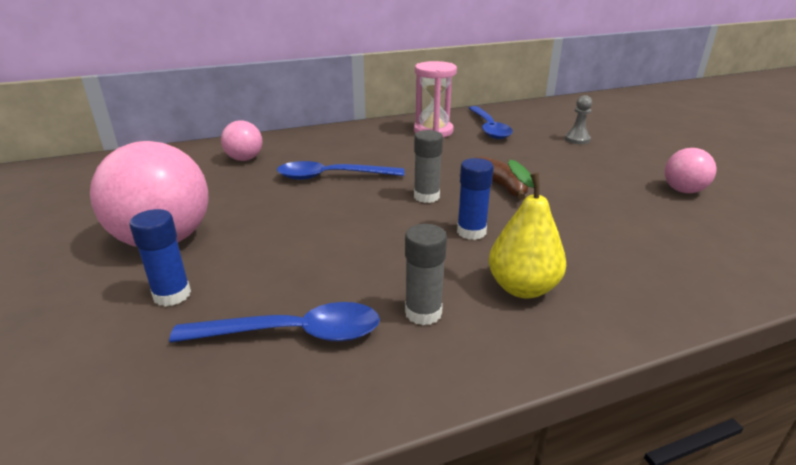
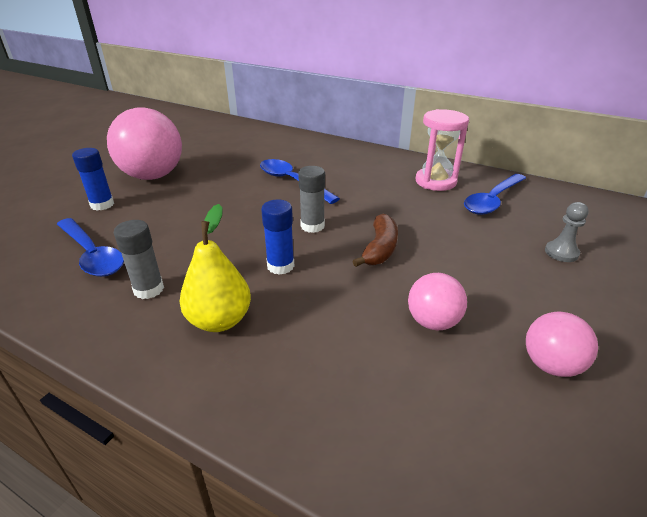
camera: 50 degrees right, 5 degrees up
(244, 159) = (275, 147): pink ball -> pink ball (433, 322)

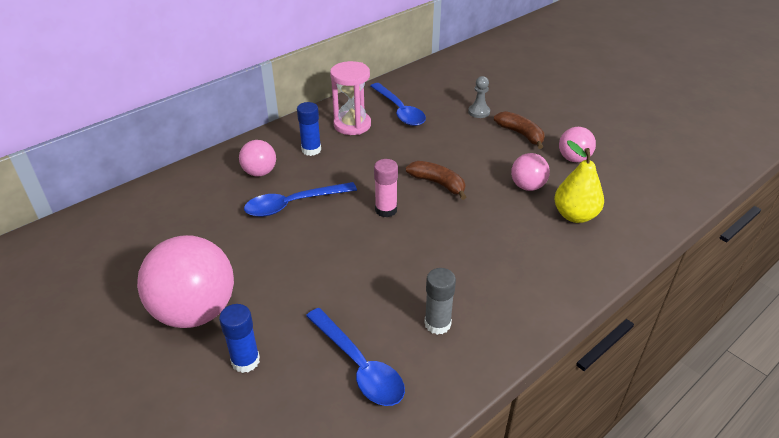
camera: 70 degrees left, 5 degrees up
(92, 255) = (359, 366): blue spoon -> blue spoon turned 75 degrees clockwise
(219, 320) = (494, 284): yellow pear -> yellow pear (575, 215)
(280, 266) = (437, 240): blue glue stick -> blue glue stick (311, 150)
(312, 226) = (386, 210): grey glue stick -> pink glue stick
(325, 160) = (260, 172): none -> pink ball
(552, 297) = (521, 134): none -> brown banana

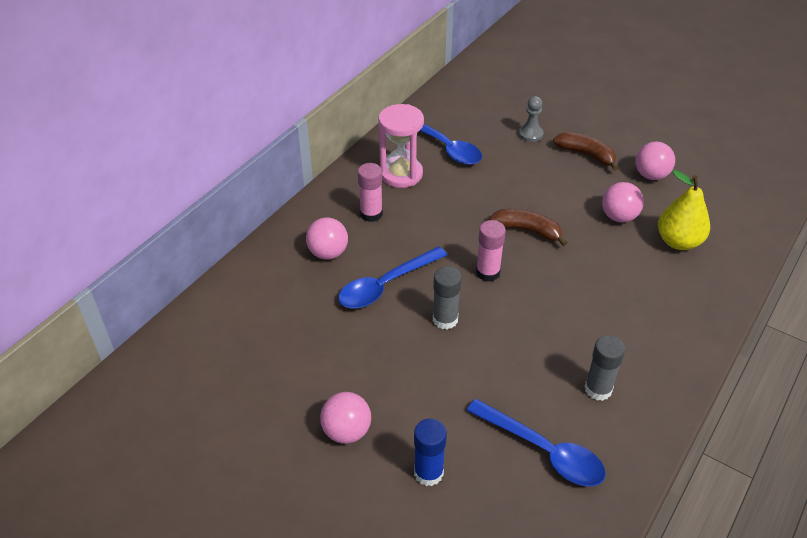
camera: 15 degrees left, 5 degrees up
(195, 311) = (347, 431): pink ball -> pink ball, size x0.52
(311, 150) = (371, 214): blue glue stick -> pink glue stick
(329, 240) = (445, 319): none -> grey glue stick

